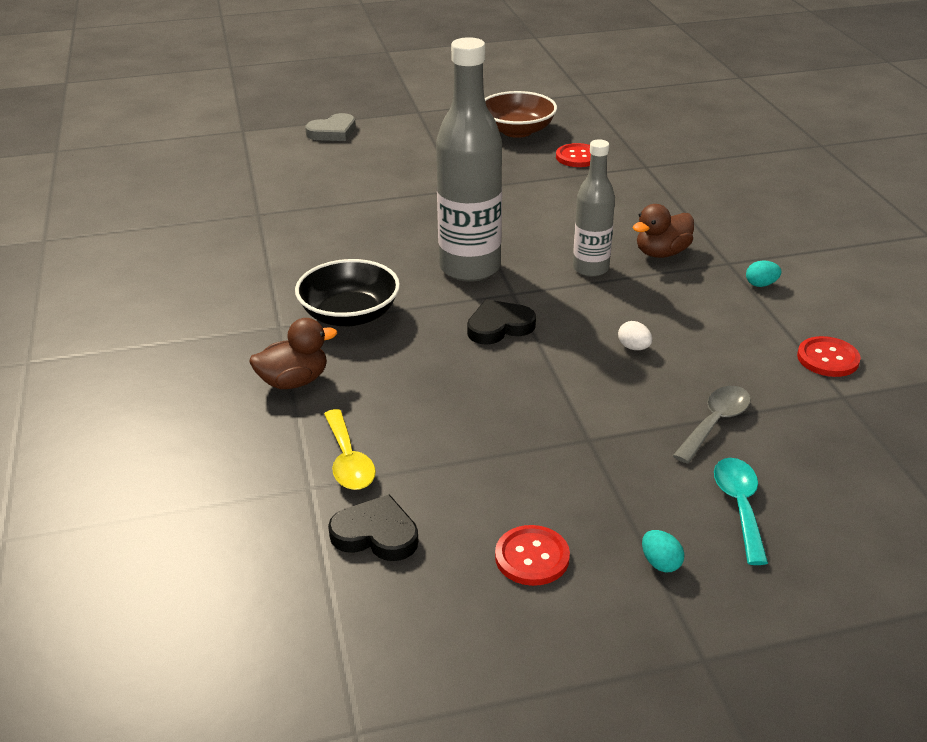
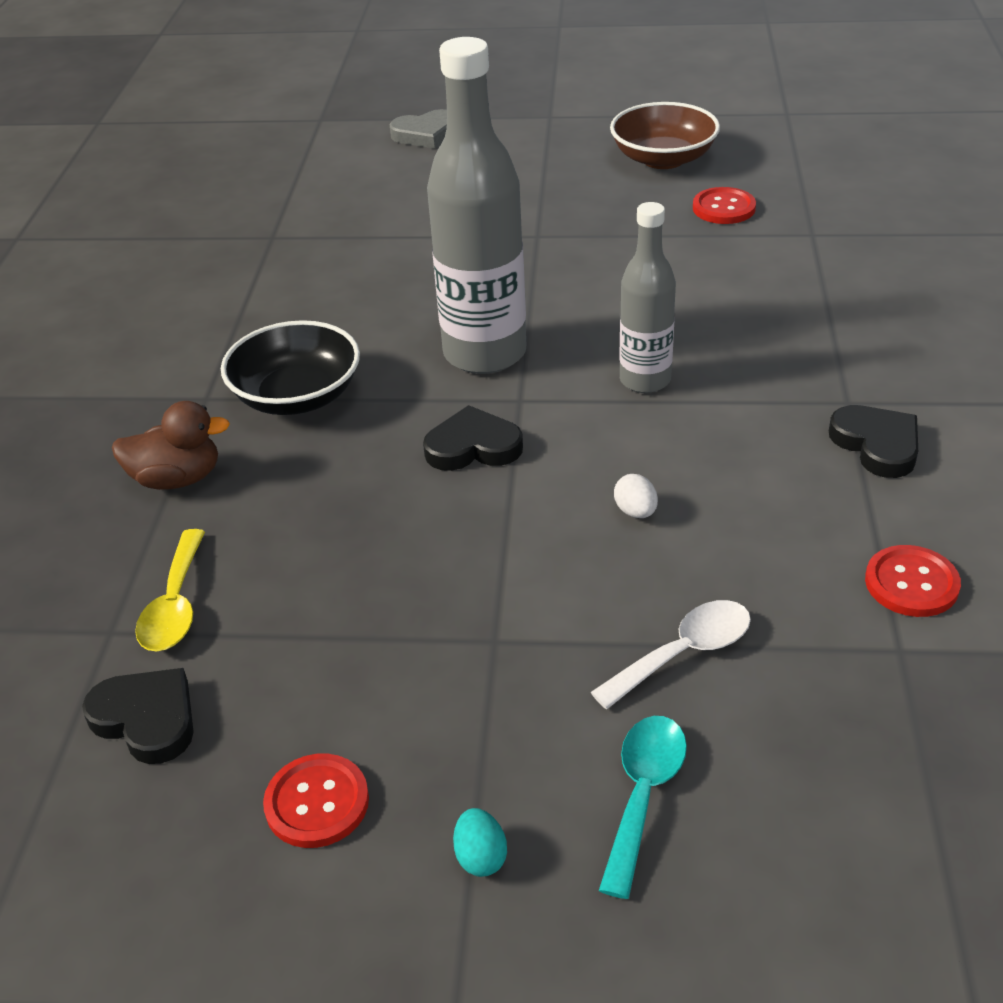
camera: 20 degrees right, 5 degrees up
(662, 253) = (758, 372): brown duck -> none
(715, 423) = (684, 653): grey spoon -> white spoon
(761, 284) = (877, 445): turquoise egg -> black heart

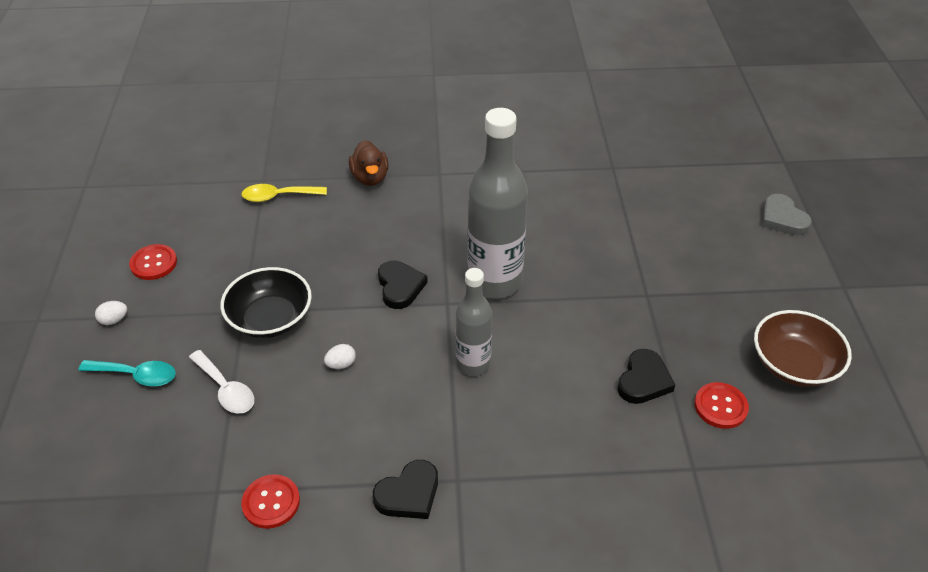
camera: 80 degrees right, 5 degrees up
(146, 719) = (209, 203): black heart -> black heart (643, 380)
(297, 396) = (443, 208): black bowl -> black bowl (270, 318)
(481, 857) = (114, 320): turquoise egg -> white egg

